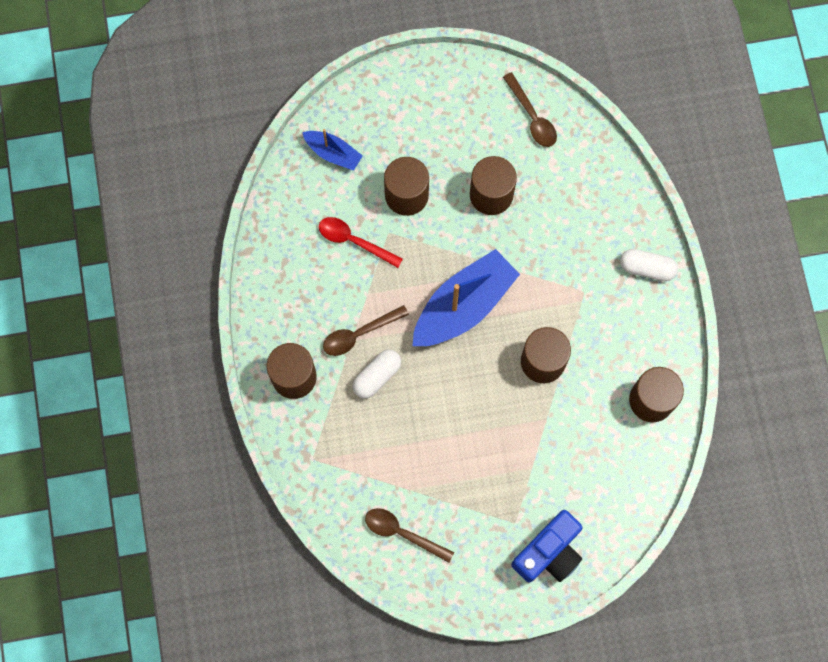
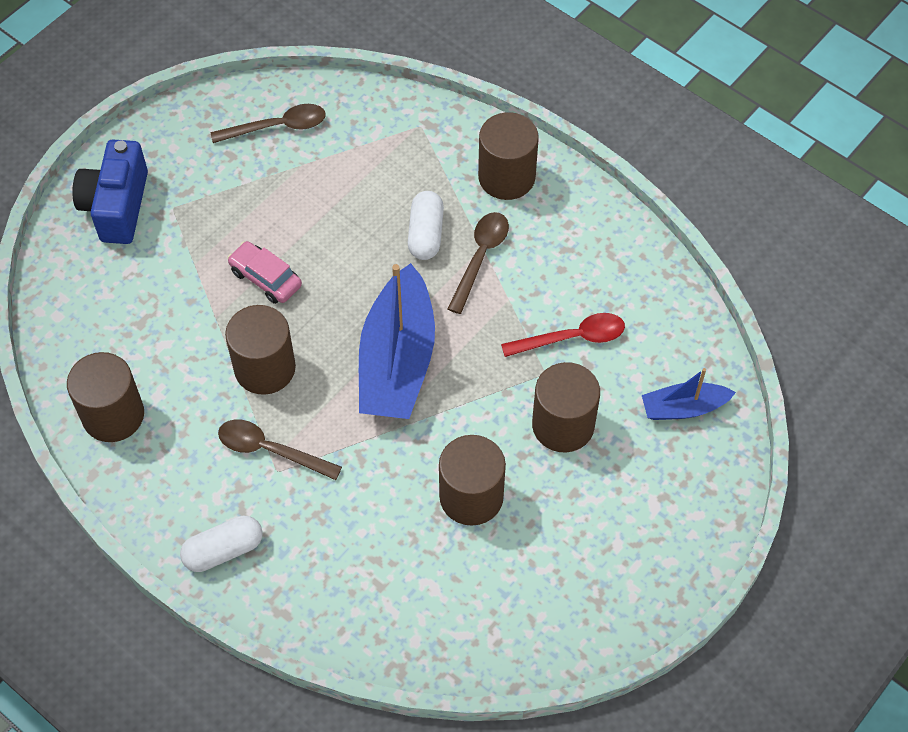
camera: 140 degrees right, 15 degrees down
(496, 423) = (265, 278): none -> pink car
(532, 117) = (504, 624): brown spoon -> brown spoon (271, 450)

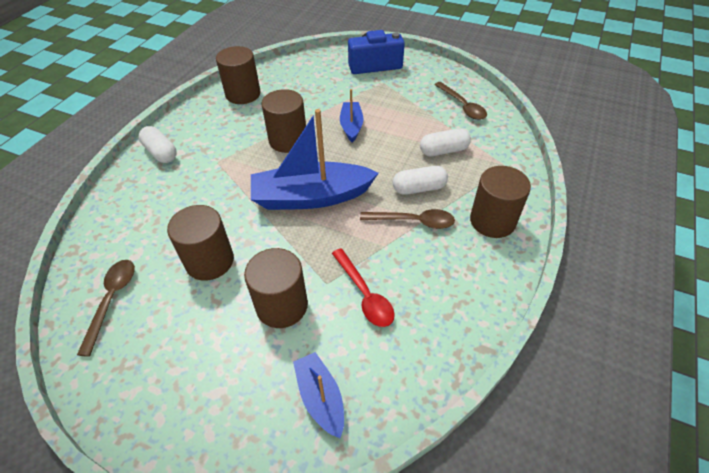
camera: 75 degrees right, 10 degrees down
(265, 278) = (351, 126): pink car -> blue boat
(271, 450) = (231, 155): brown spoon -> brown spoon (112, 300)
(365, 183) = (443, 151): none -> white capsule

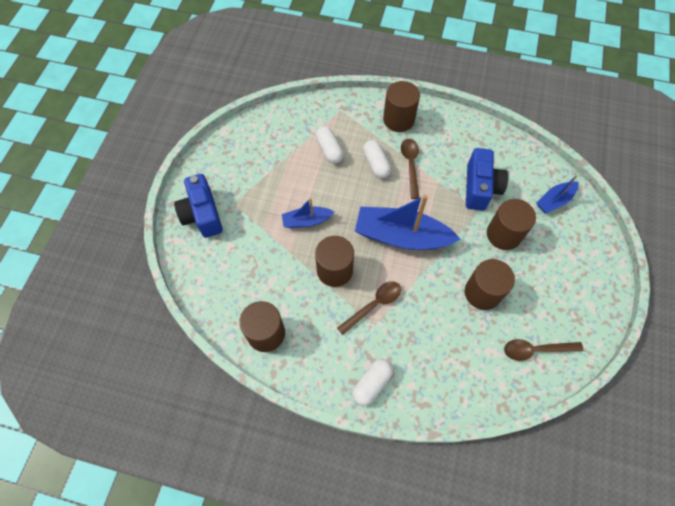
camera: 100 degrees left, 15 degrees up
(311, 197) = (401, 236): blue boat -> blue boat turned 120 degrees clockwise
(364, 294) = (480, 188): red spoon -> blue camera
(462, 106) = (266, 138): brown spoon -> brown spoon (373, 305)

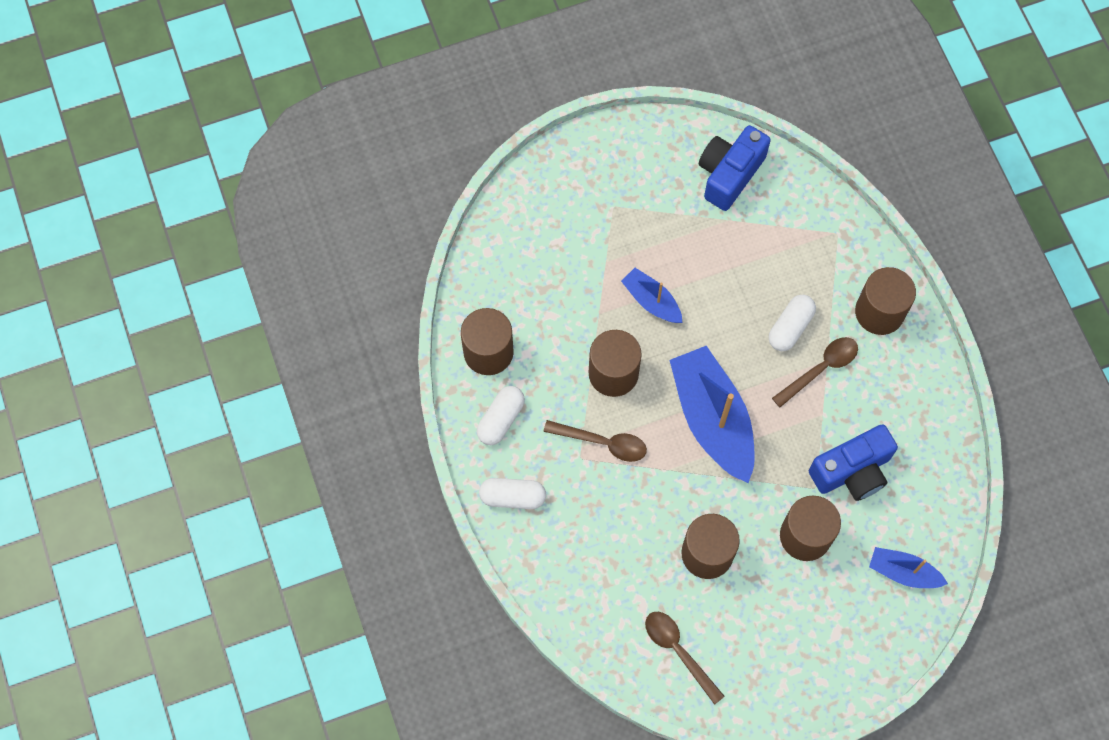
camera: 55 degrees right, 5 degrees up
(202, 214) = (573, 184): blue camera -> blue camera (729, 174)
(329, 150) = (767, 260): white capsule -> white capsule (501, 419)

